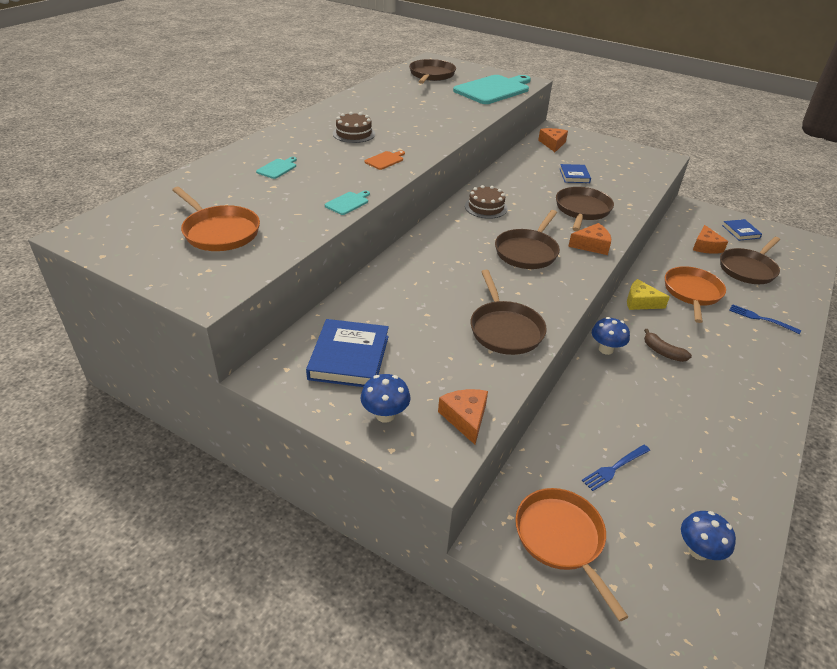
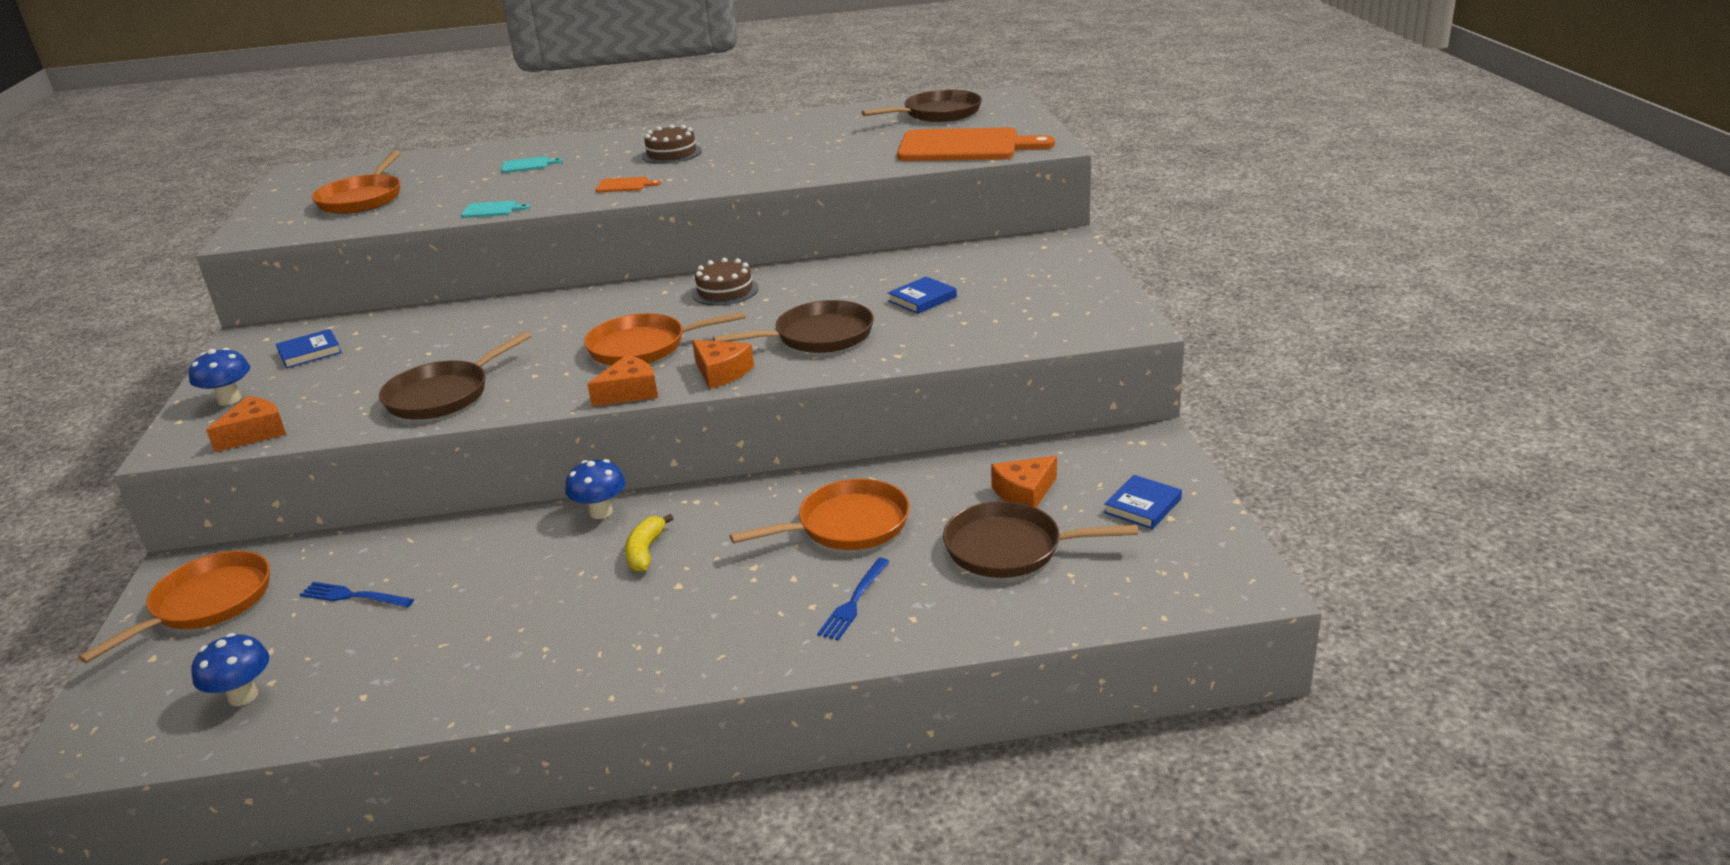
camera: 55 degrees right, 10 degrees down
(349, 357) = (310, 352): blue book -> blue book, size x0.58
(493, 89) = (964, 146): turquoise cutting board -> orange cutting board
(527, 252) = (643, 347): brown pan -> orange pan
(552, 144) = (1005, 255): orange cheese -> orange cheese (629, 392)
(640, 302) = (759, 497): yellow cheese -> none
(662, 352) = (645, 551): brown banana -> yellow banana
(760, 319) = (854, 602): blue fork -> blue fork turned 150 degrees counterclockwise

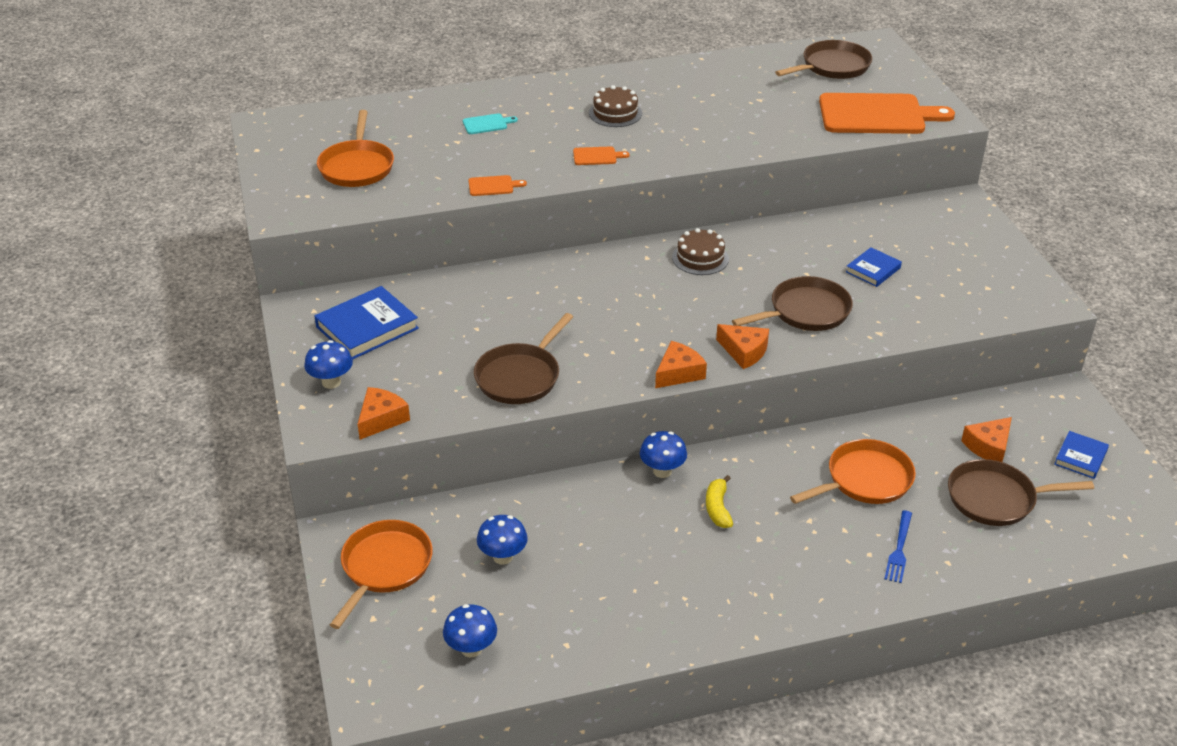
camera: 10 degrees left, 10 degrees up
(310, 352) = (367, 327): blue book -> blue book, size x1.73
(352, 596) = (503, 557): blue fork -> blue mushroom
(492, 210) = (493, 186): turquoise cutting board -> orange cutting board
(643, 347) = (663, 323): orange pan -> none

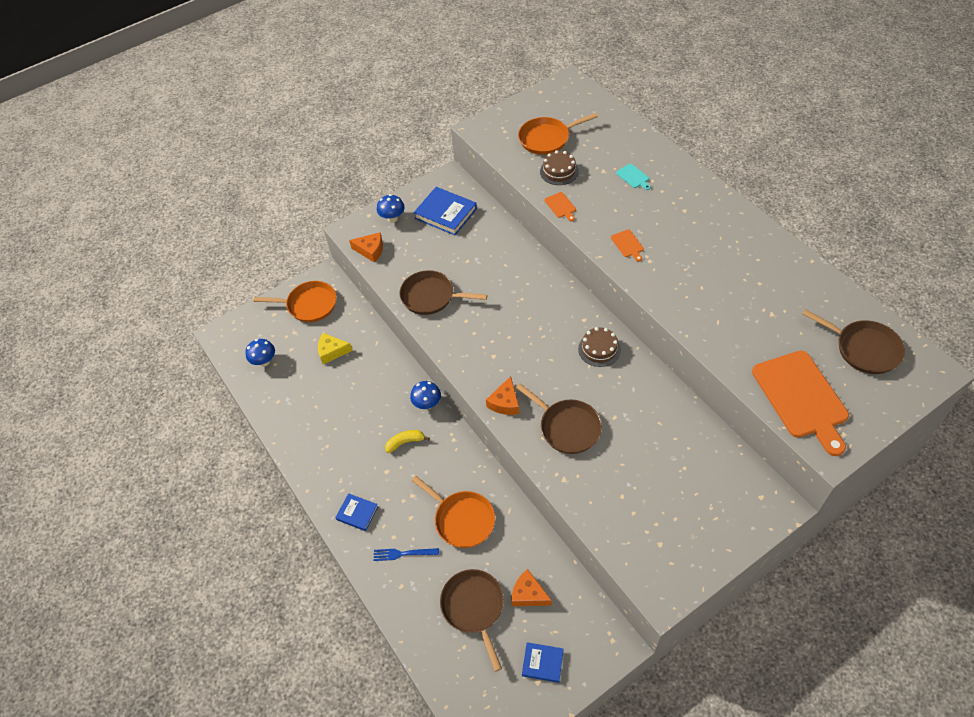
camera: 75 degrees right, 15 degrees up
(503, 557) = (332, 351): blue mushroom -> yellow cheese
(615, 113) = (692, 236): brown cake -> brown cake (559, 171)
(678, 373) = (467, 373): orange cheese -> none
(873, 270) = (641, 459): blue book -> blue book (357, 513)

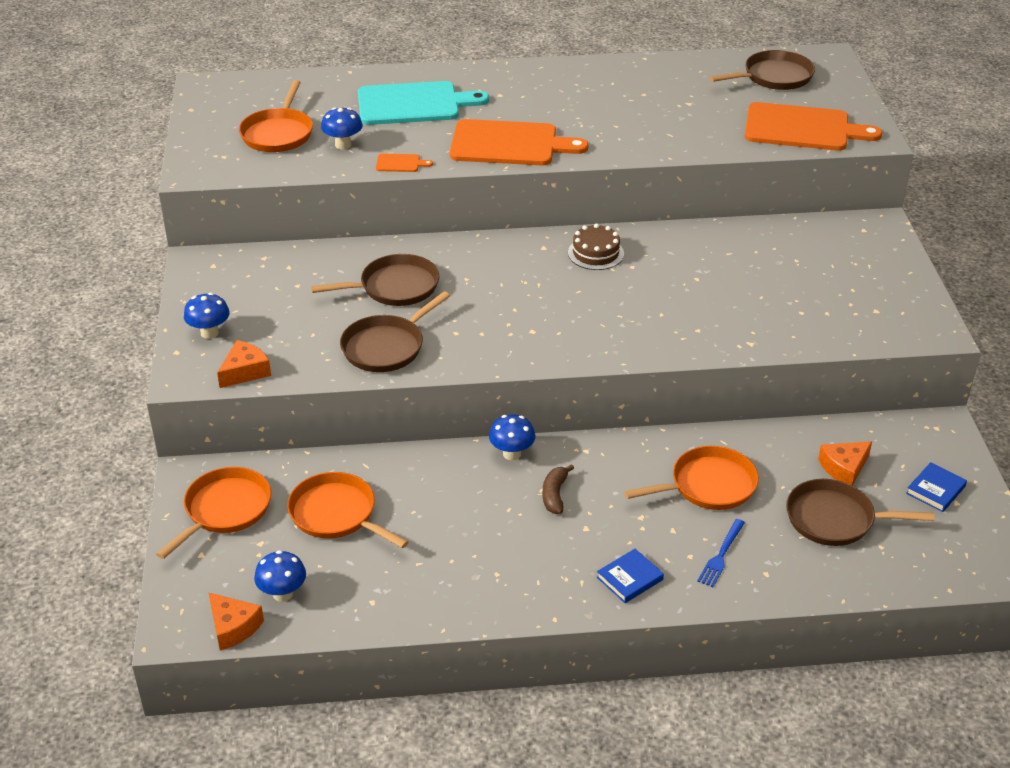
camera: 65 degrees left, 15 degrees down
(332, 351) = (336, 514): yellow cheese -> orange pan
(405, 442) = (555, 495): yellow banana -> brown banana
(446, 213) = (257, 286): blue book -> none
(505, 402) = (609, 347): orange cheese -> orange cheese (233, 627)
(559, 171) = (343, 145): brown cake -> blue mushroom
(567, 427) = (683, 315): brown pan -> brown pan (395, 287)
(628, 244) = (509, 144): orange cutting board -> orange cutting board, size x2.47
(633, 177) = (413, 104): turquoise cutting board -> turquoise cutting board, size x2.47

